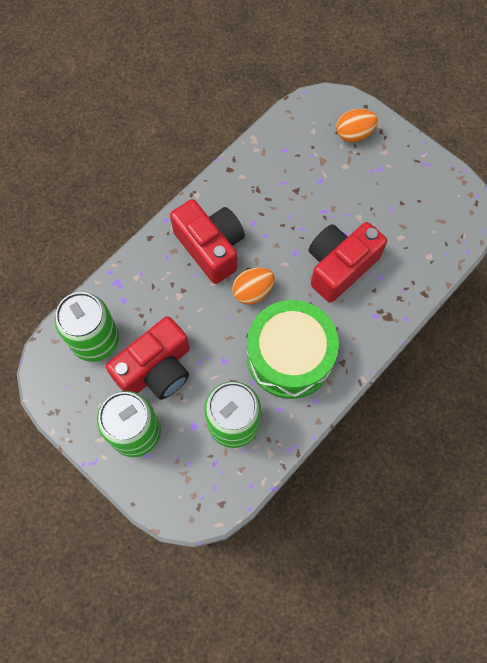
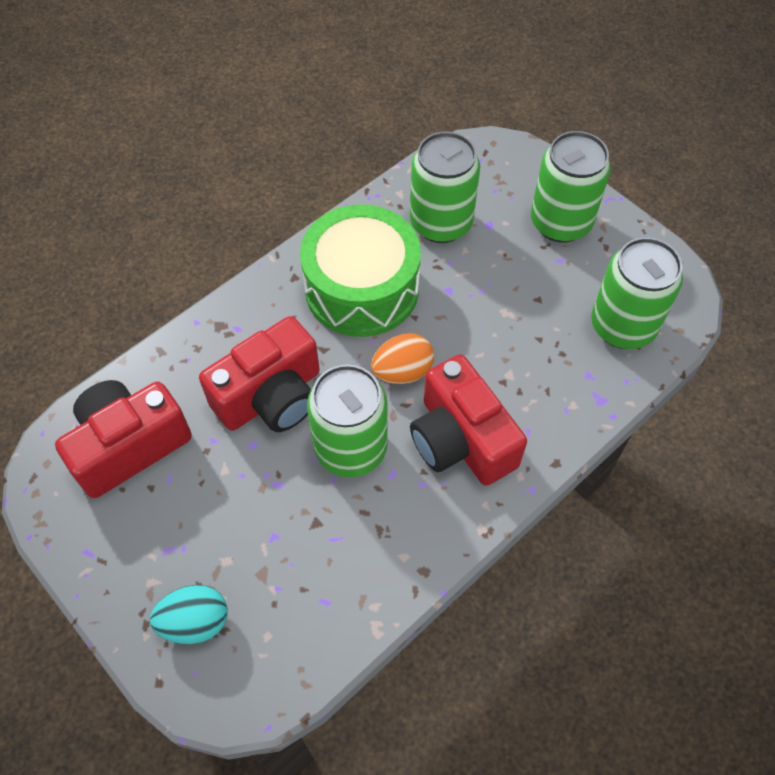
camera: 175 degrees left, 10 degrees down
(156, 369) = (538, 286): red camera -> red camera (129, 446)
(281, 236) = (351, 448): none -> green can
(354, 134) = (195, 622): orange egg -> turquoise egg

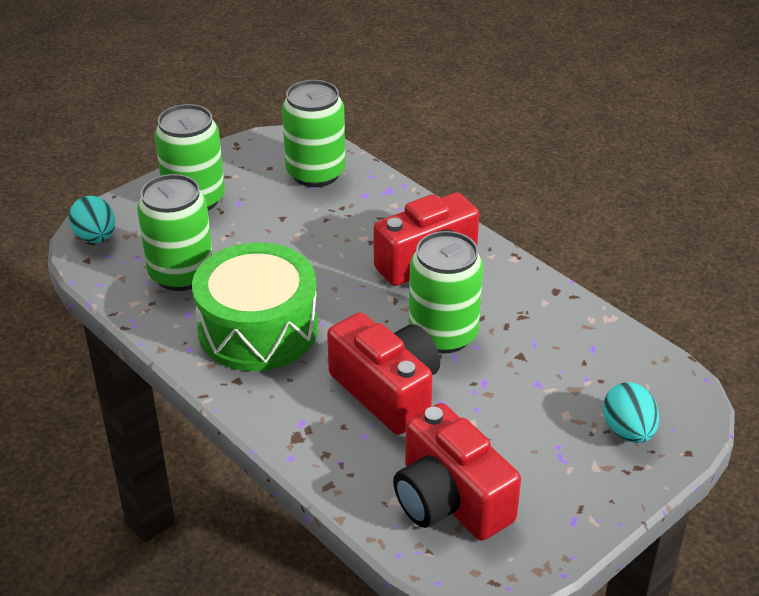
camera: 90 degrees left, 20 degrees down
(402, 371) = (359, 301): orange egg -> none
(492, 154) = (96, 237): none -> turquoise egg

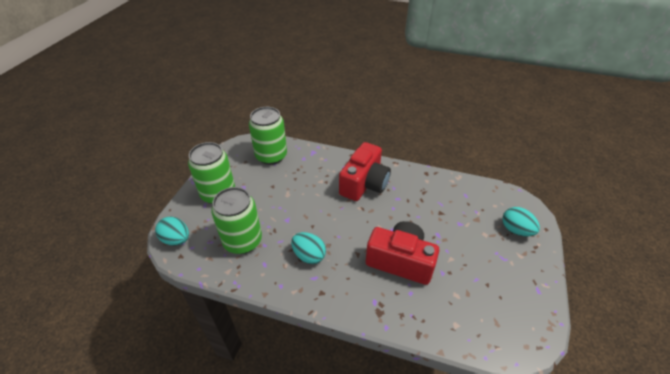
camera: 30 degrees left, 5 degrees up
(258, 329) = (309, 255): green drum -> turquoise egg
(443, 334) = (399, 217): green can -> none
(449, 500) = (480, 309): red camera -> none

